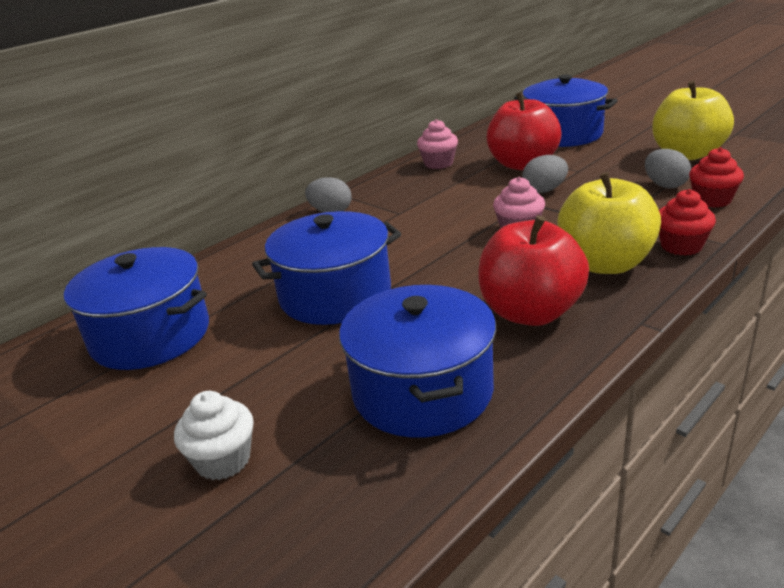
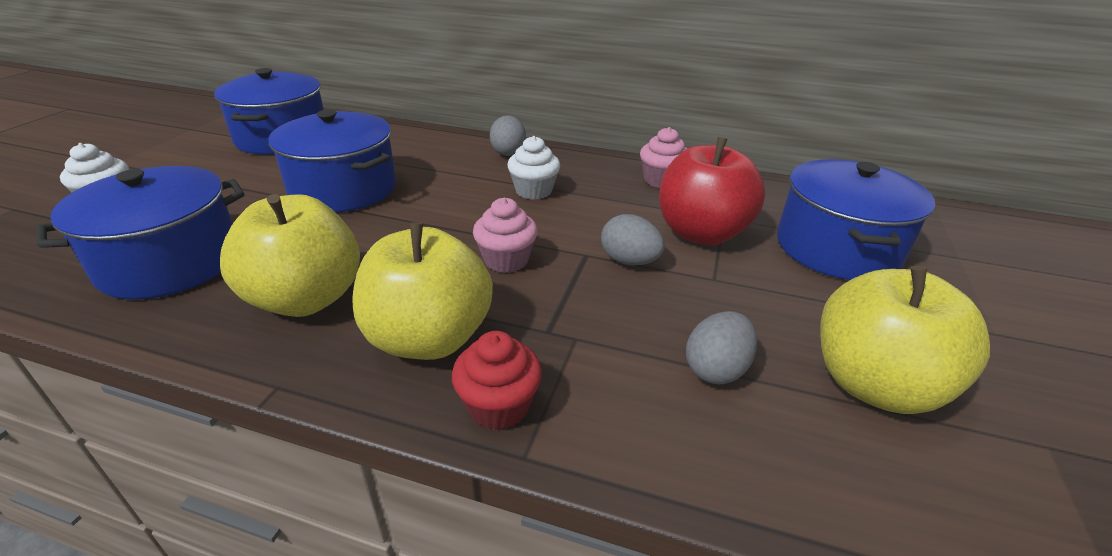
camera: 60 degrees right, 5 degrees up
(416, 209) = (533, 191): none -> white cupcake
(530, 312) = (306, 298): red apple -> yellow apple
(712, 200) = (688, 431): red cupcake -> none

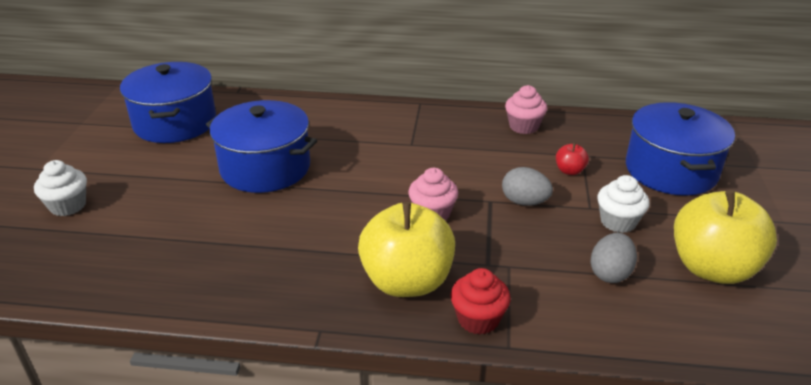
camera: 10 degrees left, 0 degrees up
(170, 262) = (168, 252): blue pot -> none
(306, 298) = (298, 266): yellow apple -> none
(508, 152) = (386, 114): grey egg -> none
(533, 191) = (425, 149): white cupcake -> white cupcake (618, 222)
(701, 233) = (569, 171): red apple -> red apple, size x0.42

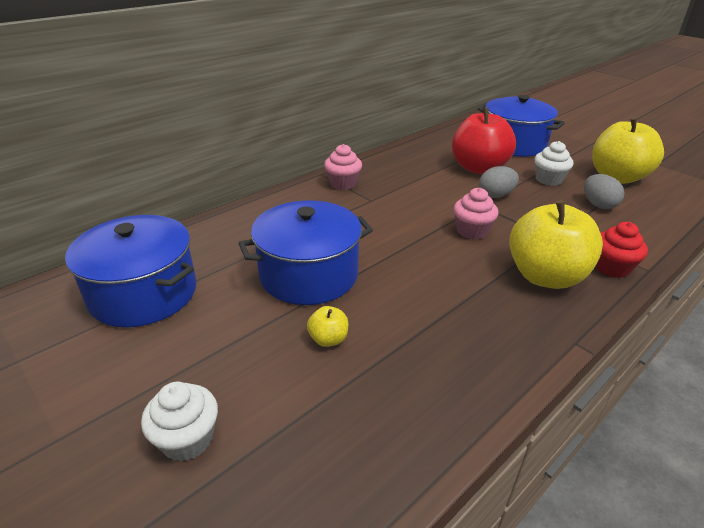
camera: 50 degrees left, 0 degrees up
(200, 210) = (328, 339): none -> yellow apple
(523, 126) = (408, 157): pink cupcake -> pink cupcake (343, 183)
(569, 171) = (478, 168): red apple -> red apple, size x2.40

